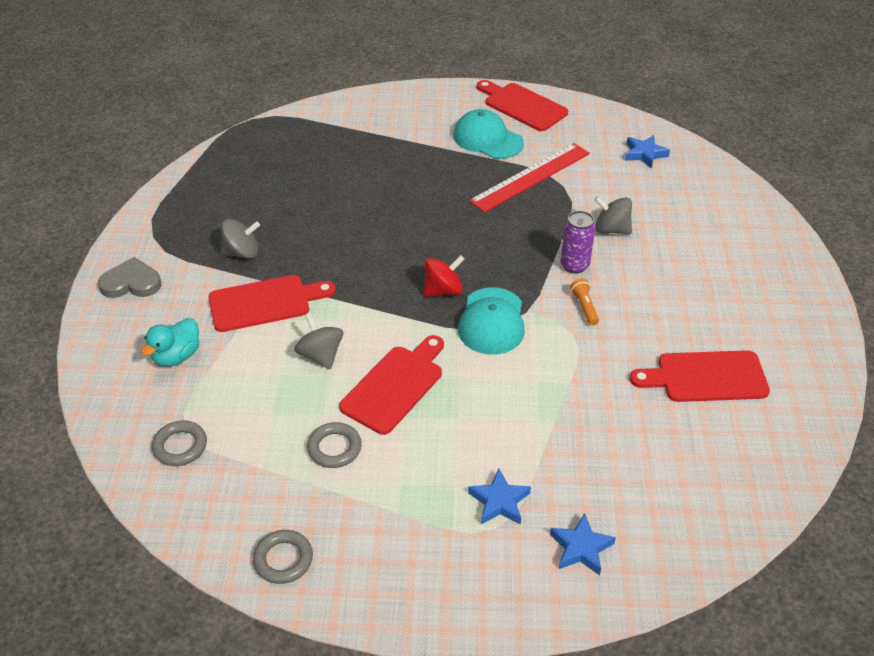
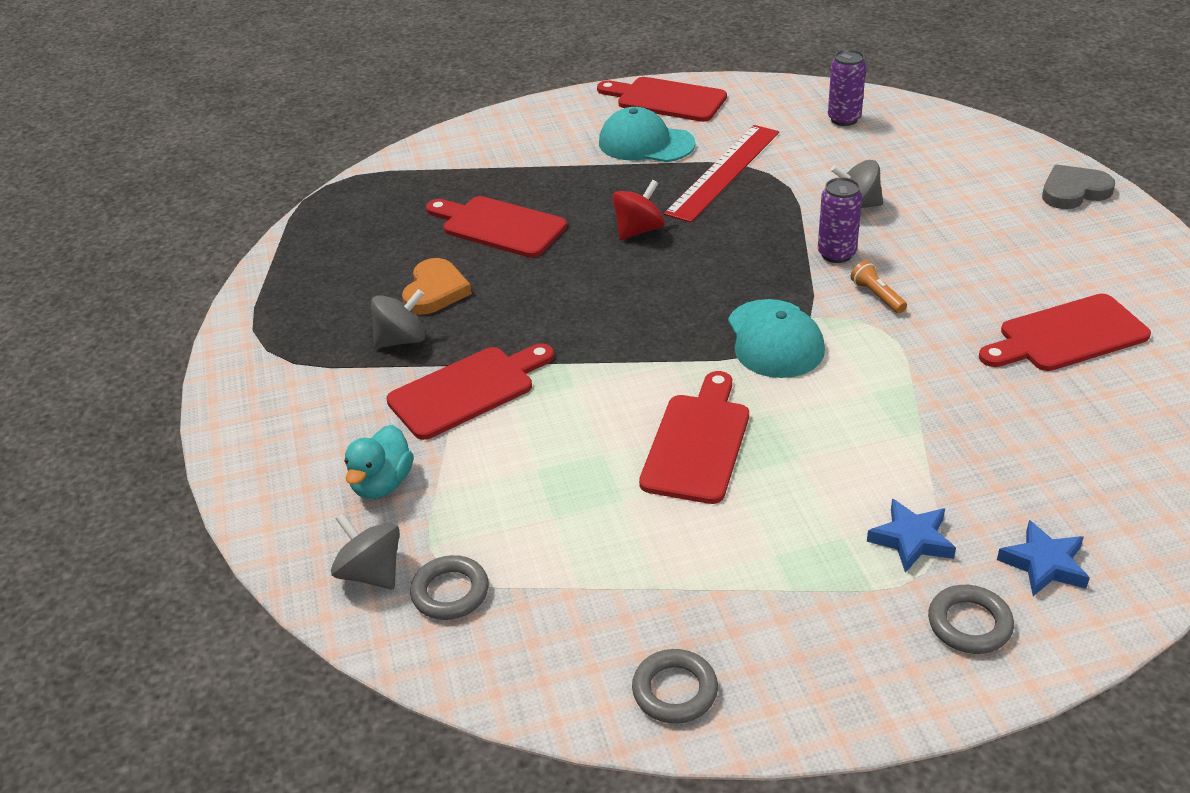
camera: 15 degrees left, 5 degrees down
(131, 283) = (267, 412): grey heart -> grey heart (1074, 191)
(282, 221) = (435, 291): none -> orange heart
(320, 355) = (579, 433): grey spinning top -> grey spinning top (371, 573)
(334, 448) = (662, 536): grey ring -> grey ring (969, 624)
(350, 181) = (499, 226): none -> red cutting board
(443, 290) = (692, 320): red spinning top -> red spinning top (638, 230)
(644, 154) = (844, 119): blue star -> purple can

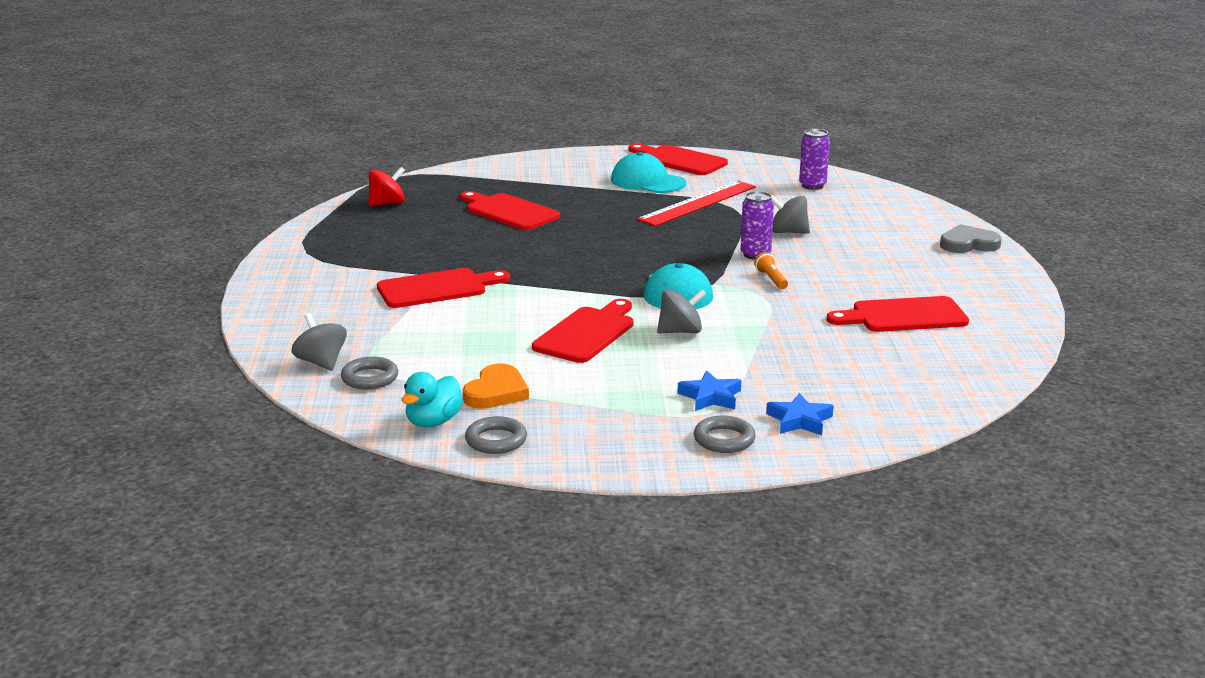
camera: 10 degrees right, 15 degrees down
(382, 484) = (352, 324): turquoise duck -> turquoise duck (433, 422)
(402, 340) = (404, 259): grey spinning top -> grey spinning top (680, 331)
(435, 291) = (443, 238): orange heart -> orange heart (496, 392)
(638, 230) = (612, 225): red spinning top -> red spinning top (387, 204)

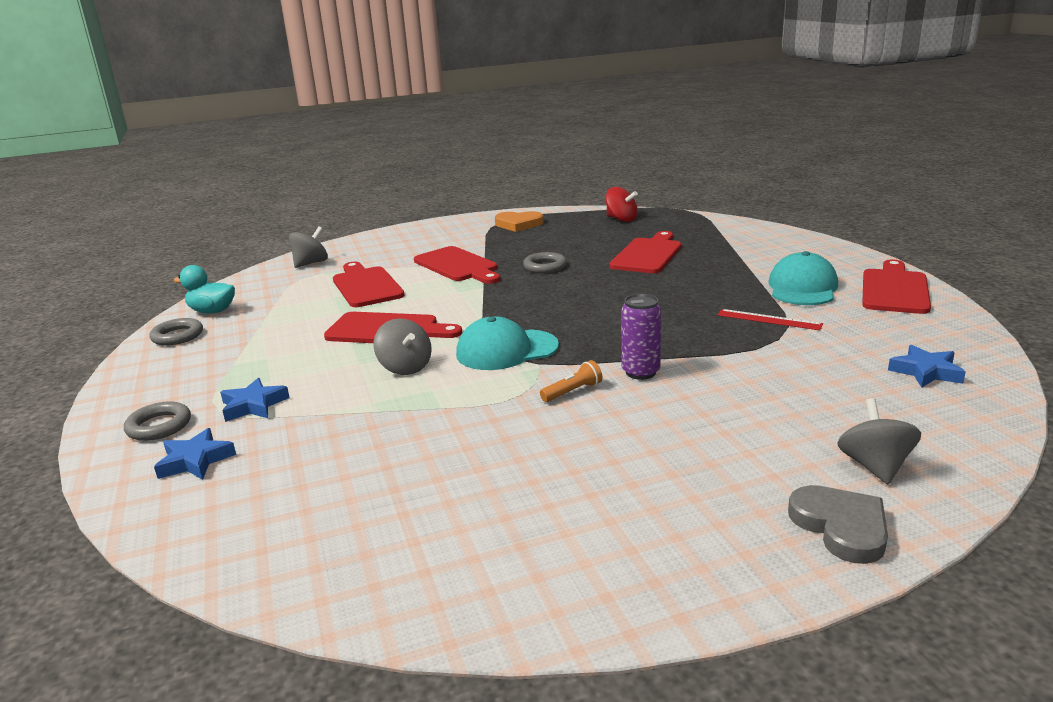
camera: 75 degrees right, 0 degrees up
(370, 378) = (287, 280): grey ring -> grey ring (545, 267)
(496, 392) = (264, 320): orange heart -> orange heart (518, 224)
(698, 203) = (769, 319): red ruler -> red ruler, size x0.54
(788, 232) = (734, 380): grey spinning top -> grey spinning top (874, 466)
(812, 186) = (926, 372): purple can -> blue star
(904, 316) = (507, 496): red cutting board -> red cutting board (366, 286)

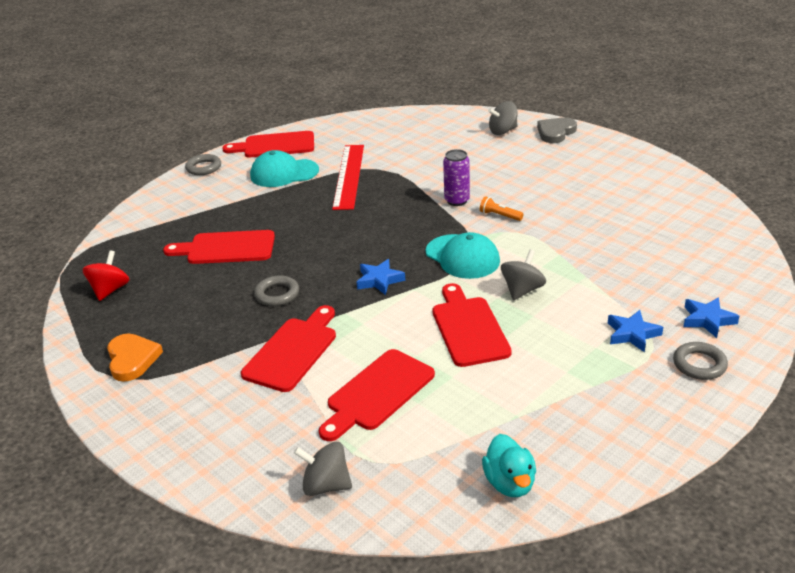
camera: 115 degrees left, 10 degrees up
(177, 336) = (579, 468): grey ring -> grey ring (204, 168)
(769, 319) = (349, 176): red ruler -> red ruler, size x1.85
(926, 372) = (396, 129): blue star -> blue star (379, 280)

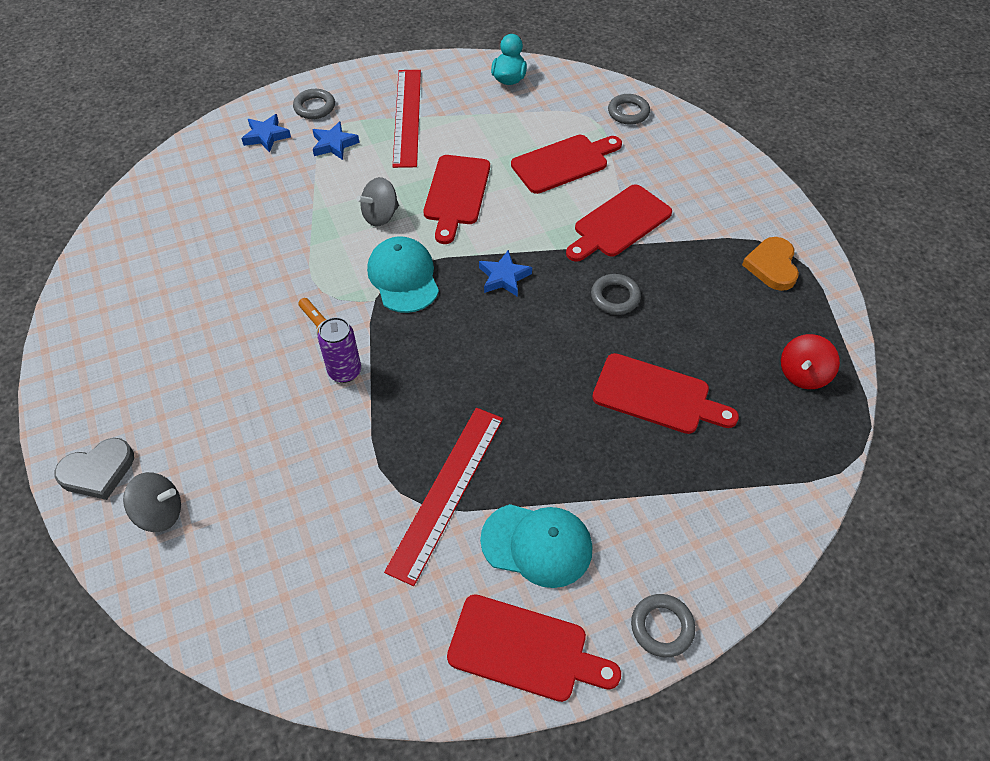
camera: 160 degrees left, 20 degrees up
(326, 485) = (628, 112): grey spinning top -> grey ring
(588, 388) = (407, 117): none -> red ruler

